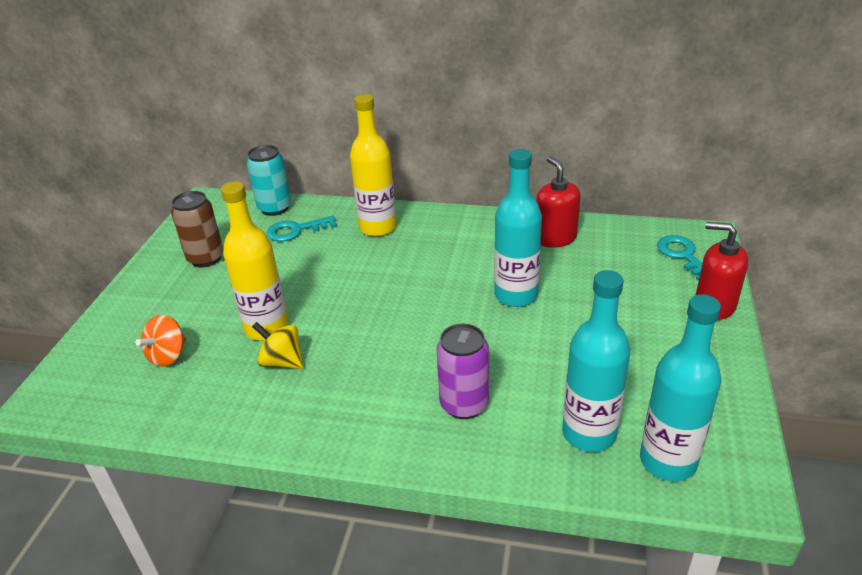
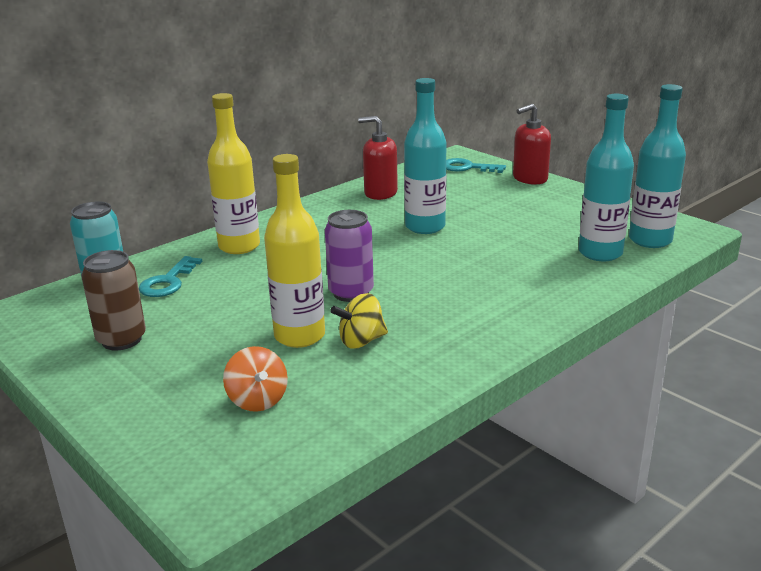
camera: 55 degrees left, 10 degrees down
(464, 404) = (520, 283): purple can -> purple can (351, 293)

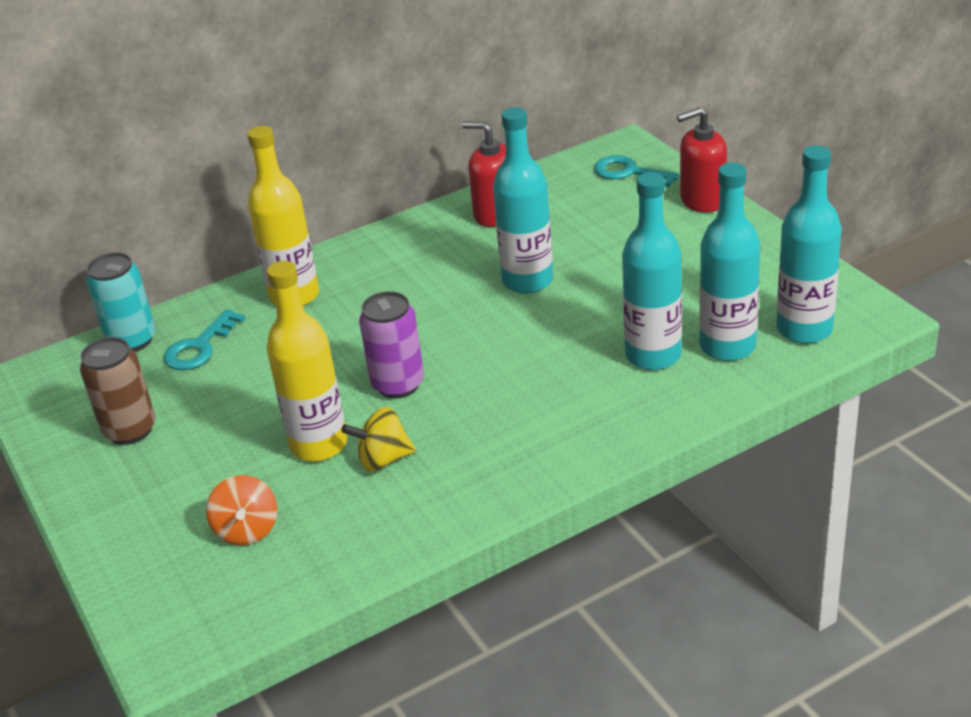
camera: 15 degrees right, 10 degrees up
(547, 262) = (653, 355): none -> turquoise bottle

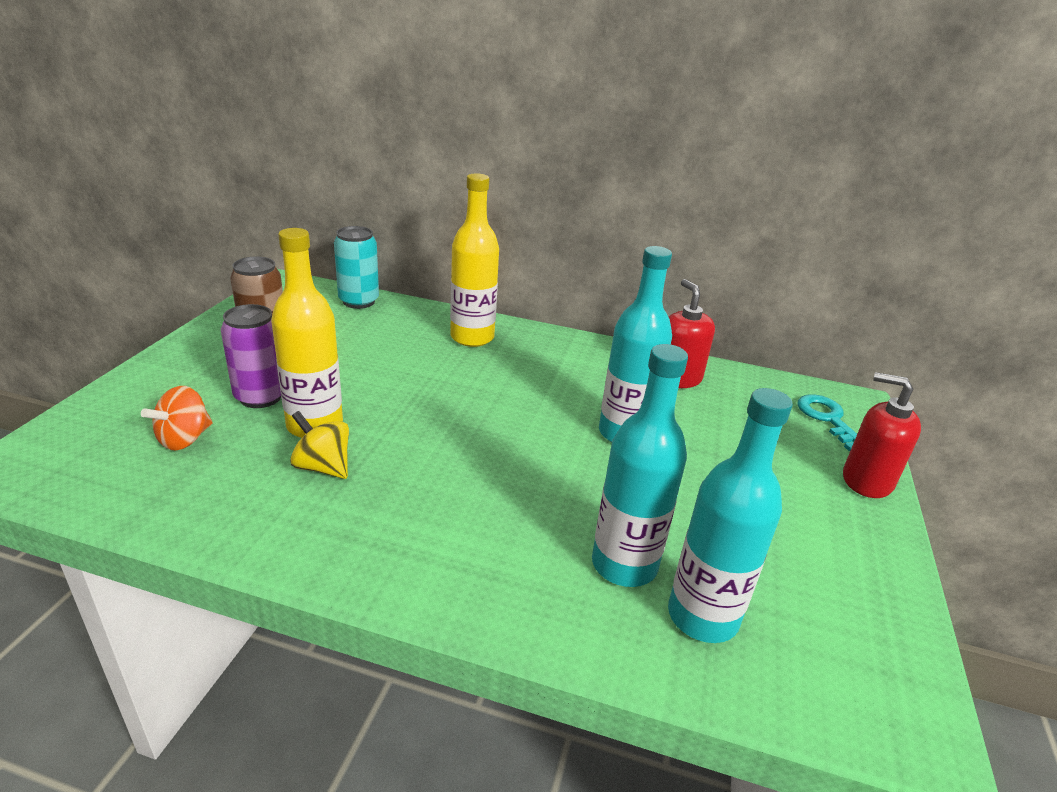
camera: 40 degrees right, 5 degrees down
(199, 347) = (377, 327): turquoise key -> none
(398, 384) = (423, 429): purple can -> purple can (260, 397)
(804, 329) = (808, 671): turquoise bottle -> none

